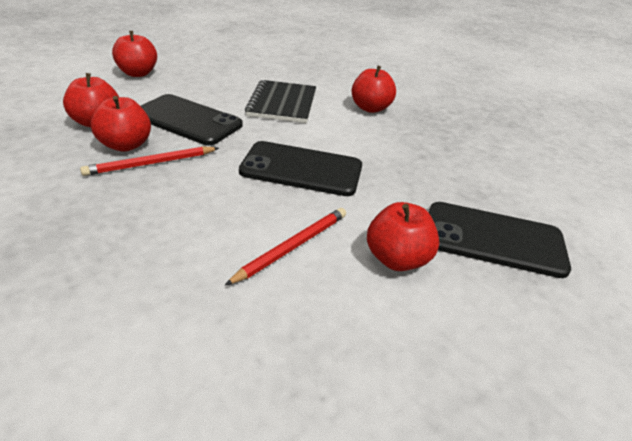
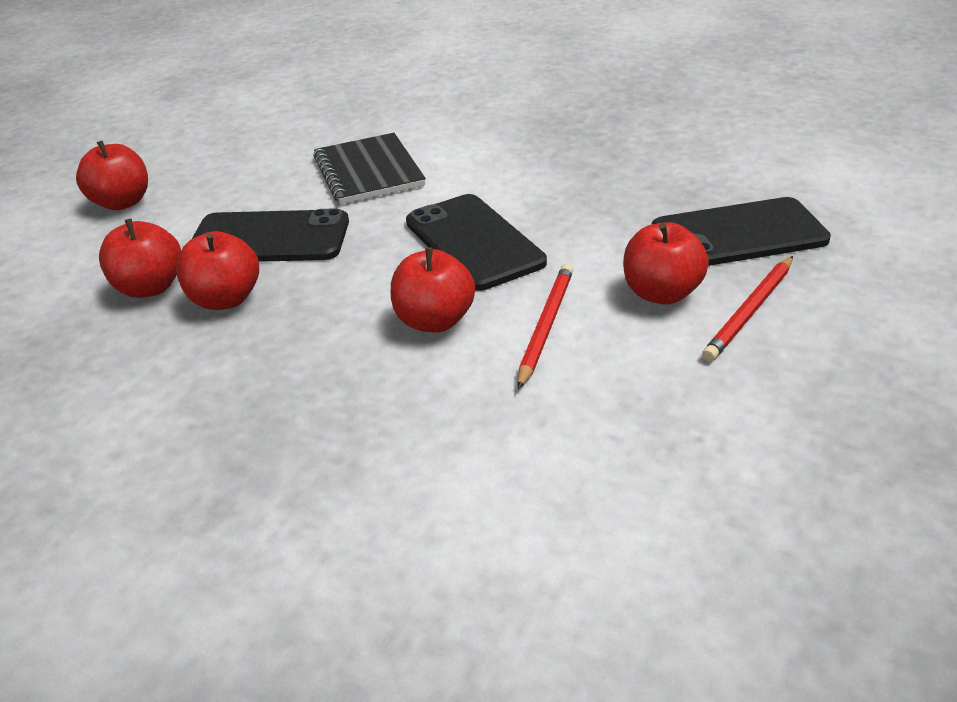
camera: 20 degrees left, 0 degrees up
(151, 164) = (286, 307): red pencil -> red pencil (750, 311)
(301, 169) = (474, 242): black phone -> black phone turned 75 degrees clockwise
(370, 108) = (483, 138): red apple -> red apple (434, 321)

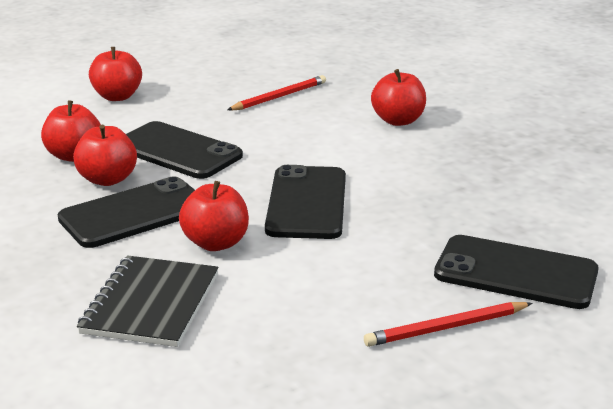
camera: 30 degrees right, 10 degrees down
(305, 325) = (134, 214): none -> black phone
(369, 171) = (296, 129): black notebook -> black notebook (151, 304)
(545, 326) = (284, 276): red pencil -> red pencil (279, 97)
(661, 293) = (395, 289): red apple -> red apple (398, 121)

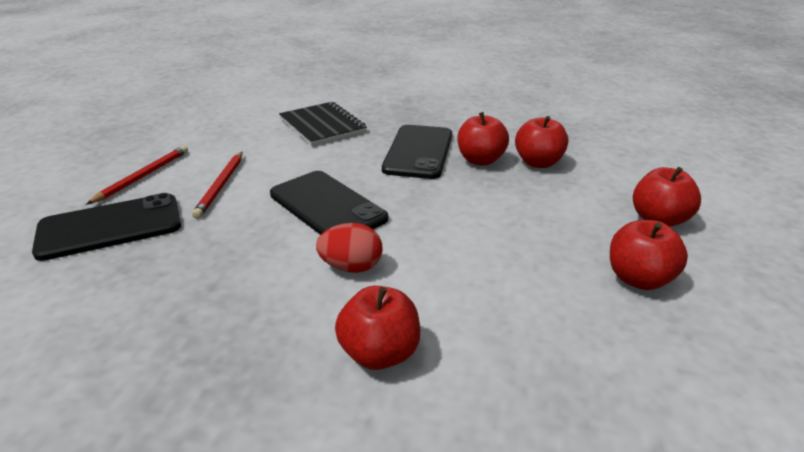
camera: 135 degrees right, 5 degrees up
(177, 151) = (491, 198): black phone -> none
(216, 243) = (341, 159): red apple -> red apple (638, 279)
(279, 97) = (557, 310): red pencil -> red pencil (221, 186)
(354, 158) = (351, 267): none -> red egg

